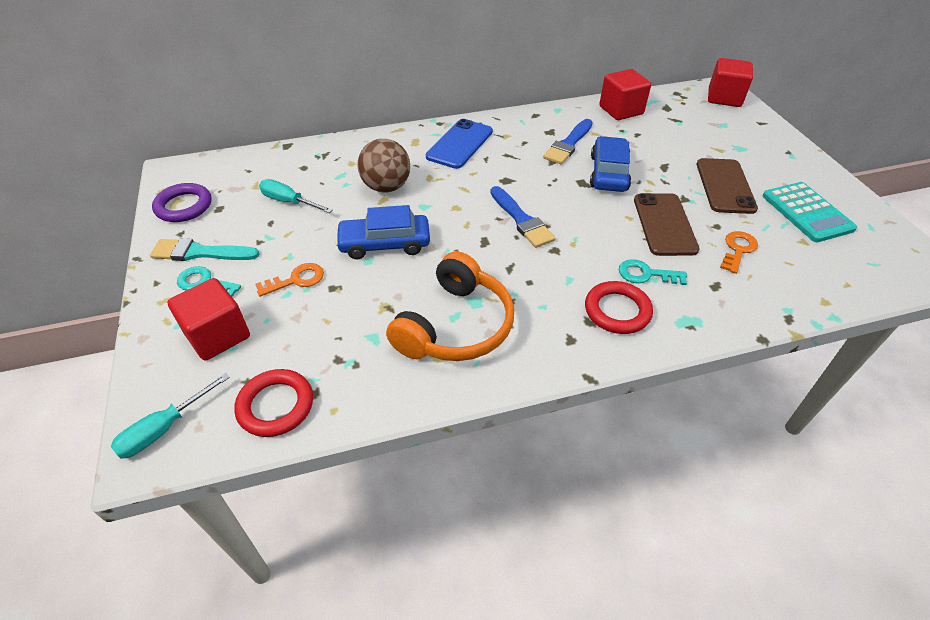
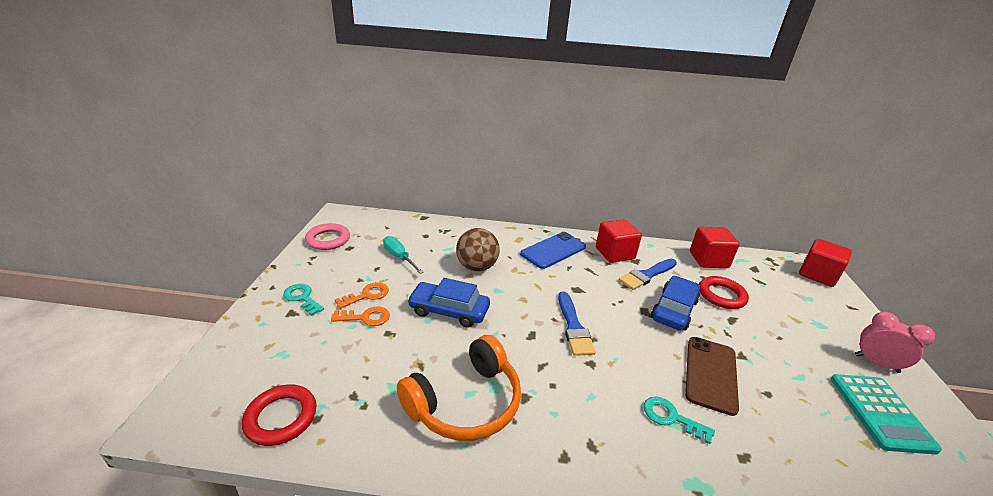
camera: 20 degrees right, 15 degrees down
(164, 429) = (193, 403): turquoise screwdriver -> none
(184, 206) = (328, 239): purple ring -> pink ring
(200, 252) = (315, 275): turquoise brush -> none
(218, 335) = (282, 341): red cube -> red cube (614, 253)
(617, 311) = (625, 445): red ring -> red ring (721, 295)
(725, 186) = (791, 356): brown phone -> none
(737, 250) = (783, 426): orange key -> orange key (367, 295)
(794, 170) = (876, 363): none -> pink clock

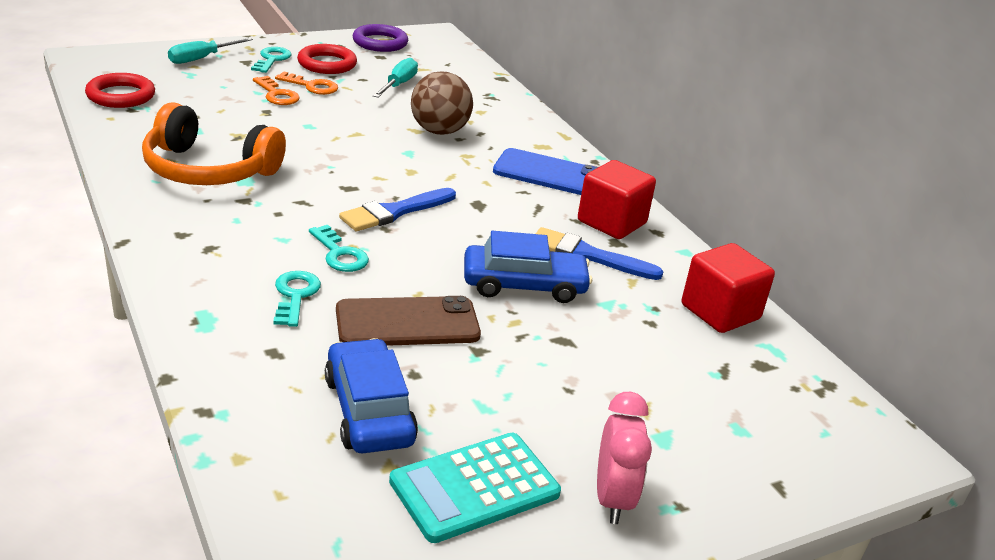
camera: 55 degrees right, 0 degrees up
(259, 336) = (202, 58): none -> turquoise screwdriver
(328, 239) = (380, 43): pink ring -> purple ring
(449, 311) = (336, 133): blue car -> blue car (369, 410)
(621, 373) = (340, 254): none -> turquoise key
(721, 295) = (621, 328): red ring -> red ring (327, 64)
(817, 275) = (851, 447): red cube -> none

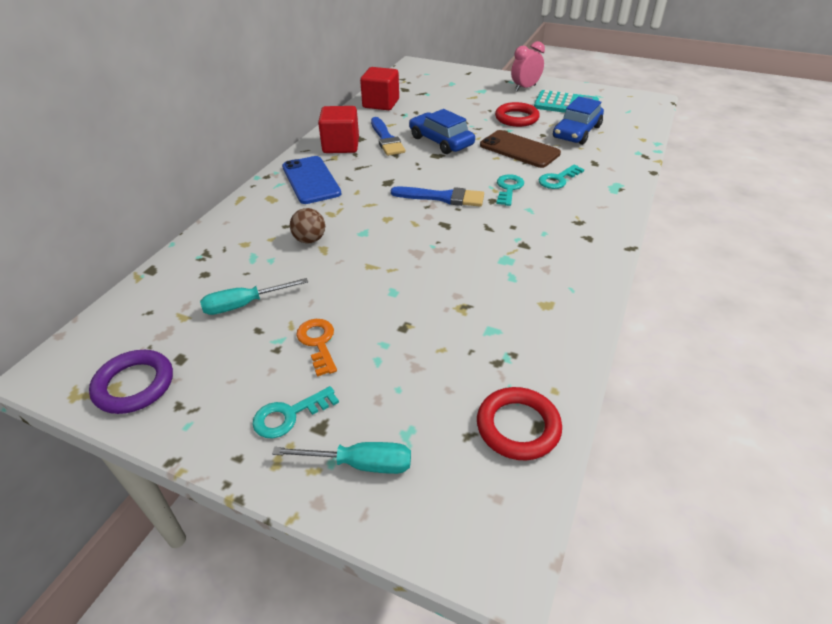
camera: 125 degrees left, 10 degrees up
(208, 170) = (523, 281): orange headphones -> none
(277, 95) = (365, 346): orange key -> none
(327, 64) = (249, 373): red ring -> red ring (516, 118)
(439, 131) = (309, 240): brown ball -> brown ball, size x0.62

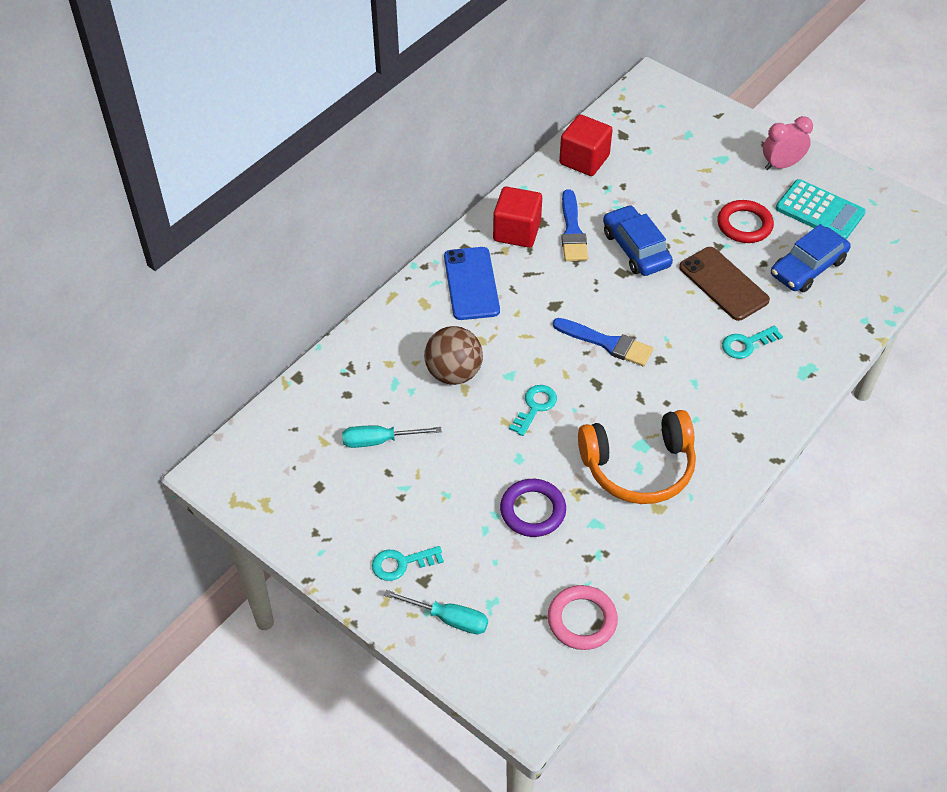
camera: 15 degrees right, 10 degrees up
(134, 385) = (281, 504): purple ring -> purple ring (532, 510)
(309, 240) = (453, 373): brown ball -> brown ball, size x1.62
(318, 343) = (438, 499): orange key -> none
(508, 188) = (684, 346): turquoise key -> turquoise key (535, 407)
(511, 276) = (638, 467): none -> orange headphones
(518, 426) = (582, 620): red ring -> pink ring

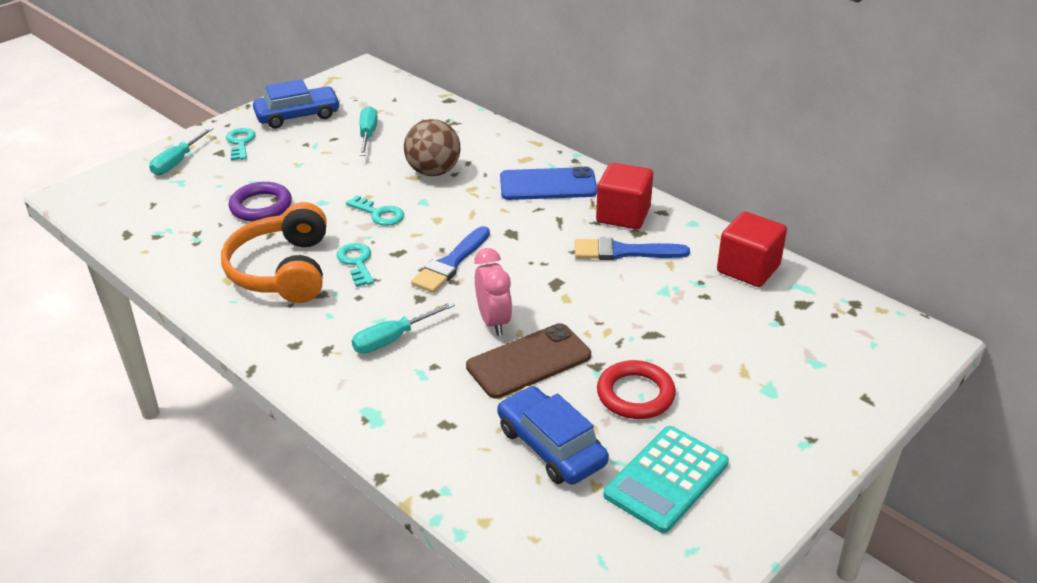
camera: 95 degrees right, 15 degrees down
(582, 620) = (136, 225): pink ring -> none
(636, 249) = (593, 296): blue car -> blue car (298, 116)
(717, 370) = (393, 339): none -> turquoise screwdriver
(746, 344) = (427, 368): turquoise key -> turquoise key (356, 262)
(781, 165) = (764, 451): pink clock -> pink clock (493, 321)

